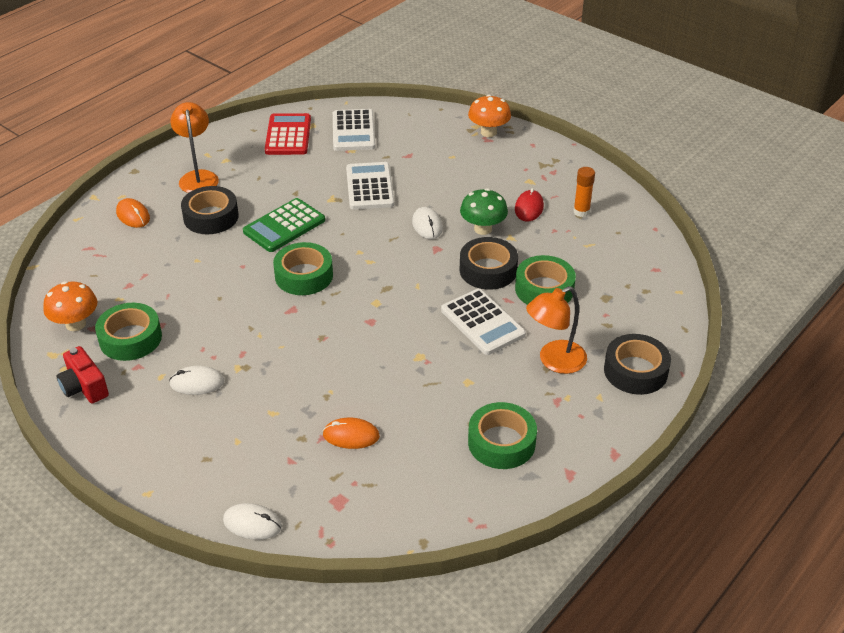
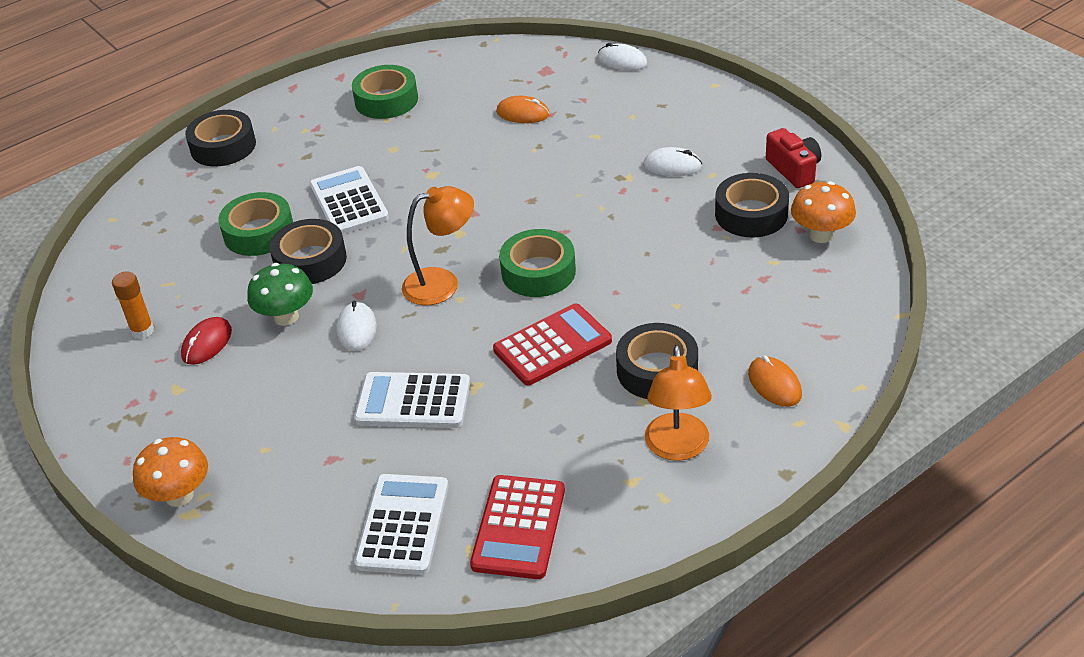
camera: 165 degrees left, 0 degrees up
(130, 338) = (751, 214): green tape -> black tape
(284, 226) = (552, 345): green calculator -> red calculator
(370, 187) = (413, 401): white calculator -> white calculator turned 90 degrees clockwise
(554, 361) = (296, 160): orange lamp -> orange lamp (442, 283)

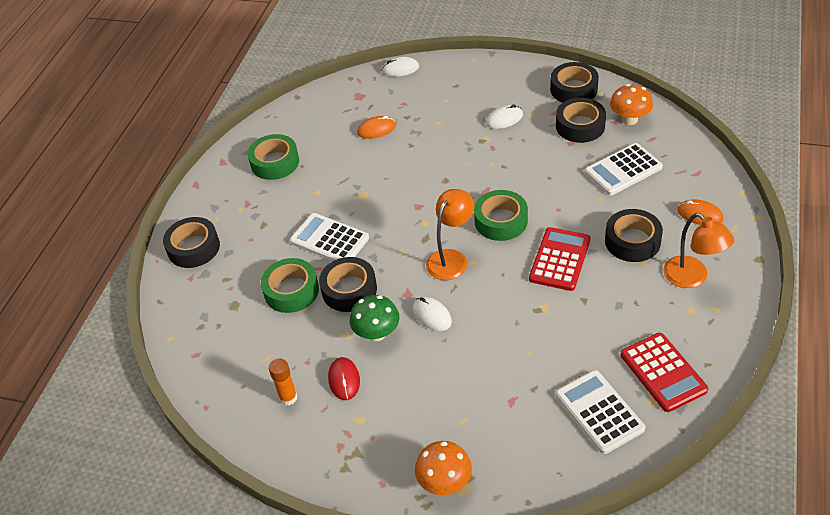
camera: 35 degrees left, 5 degrees up
(413, 401) = (519, 338): white calculator -> white calculator (623, 170)
(794, 169) = (573, 89): red camera -> black tape

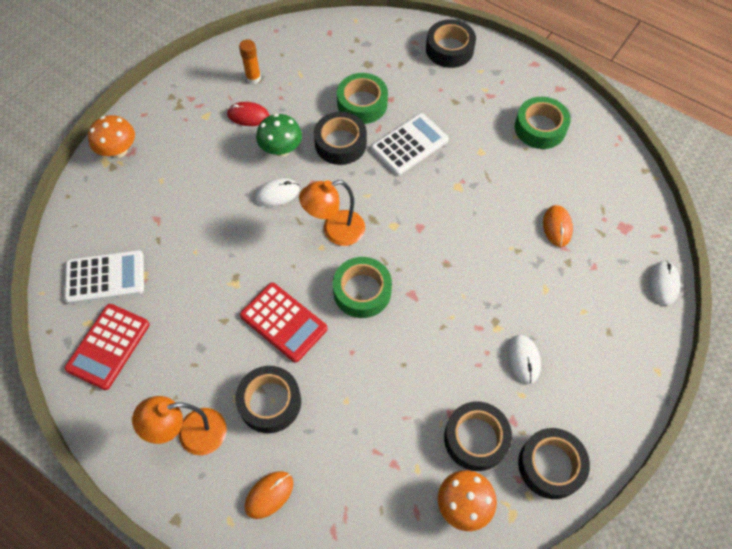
camera: 105 degrees right, 15 degrees up
(451, 258) = (335, 231): orange lamp -> orange lamp turned 105 degrees clockwise
(623, 170) = (378, 449): white calculator -> none
(663, 372) = (108, 346): red calculator -> red calculator turned 60 degrees counterclockwise

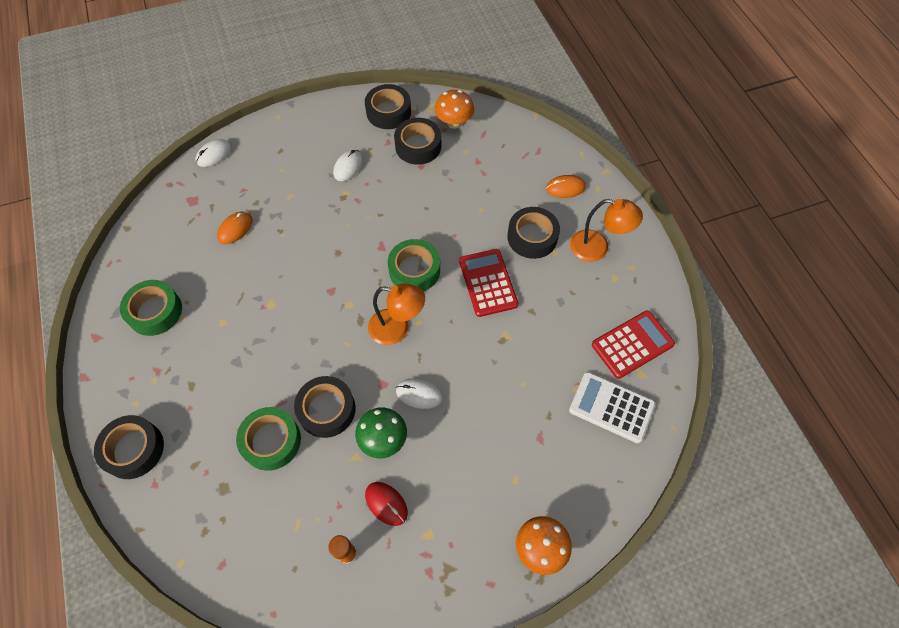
camera: 145 degrees left, 0 degrees up
(409, 145) = (271, 367): white calculator -> none

